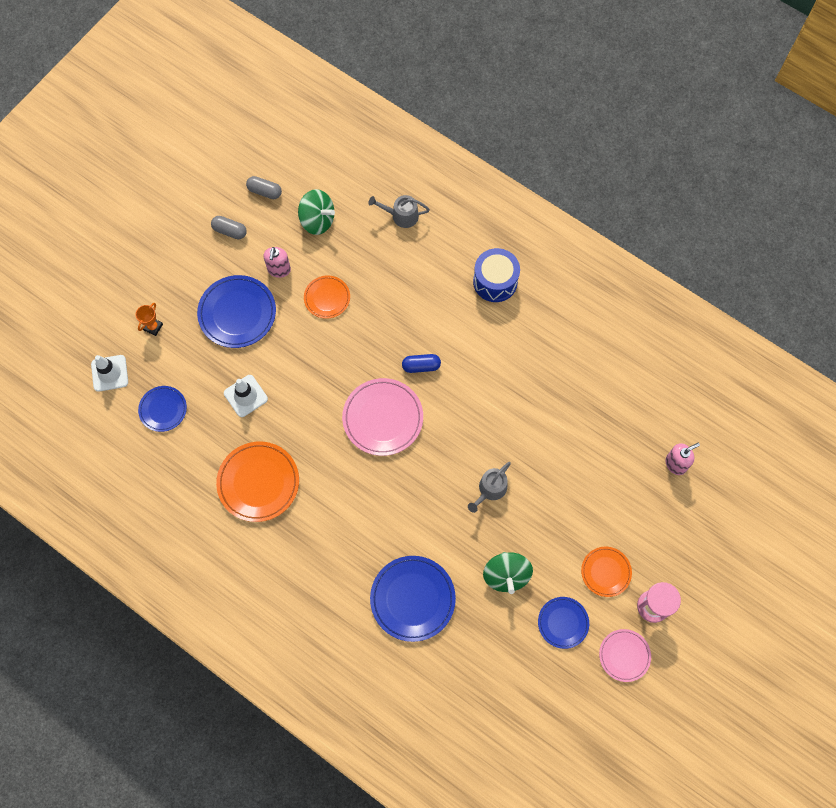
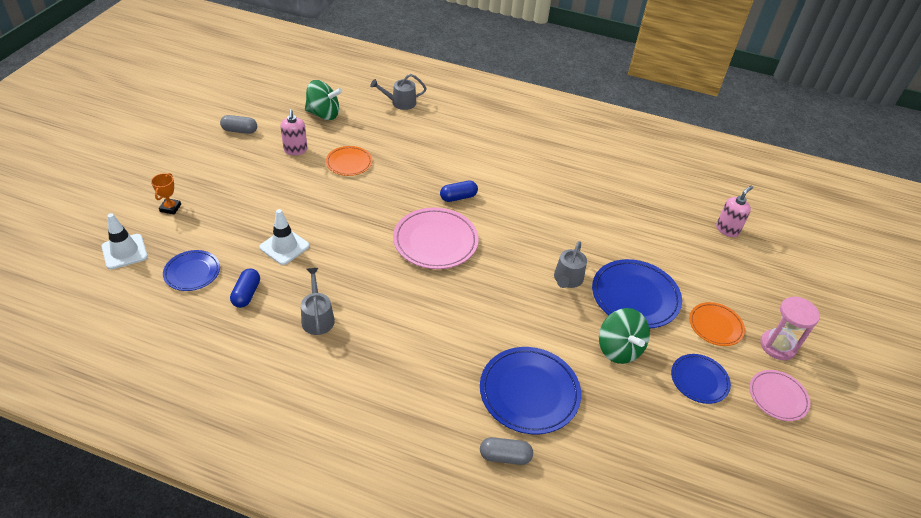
camera: 20 degrees left, 25 degrees down
(204, 444) = (246, 294): none -> blue capsule
(237, 313) = (260, 185): blue plate -> blue plate (635, 296)
(258, 482) = (317, 317): orange plate -> grey watering can
(265, 191) = (268, 102): grey capsule -> grey capsule (505, 456)
(495, 281) = (501, 132): blue drum -> none

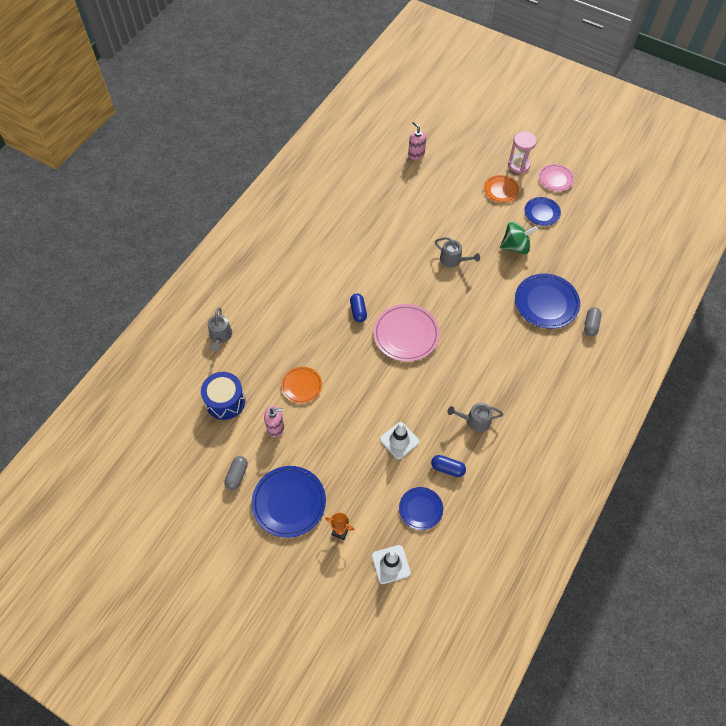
camera: 75 degrees left, 15 degrees up
(323, 114) = (225, 401): green spinning top -> blue drum
(635, 296) = (472, 225): blue plate -> blue plate (289, 502)

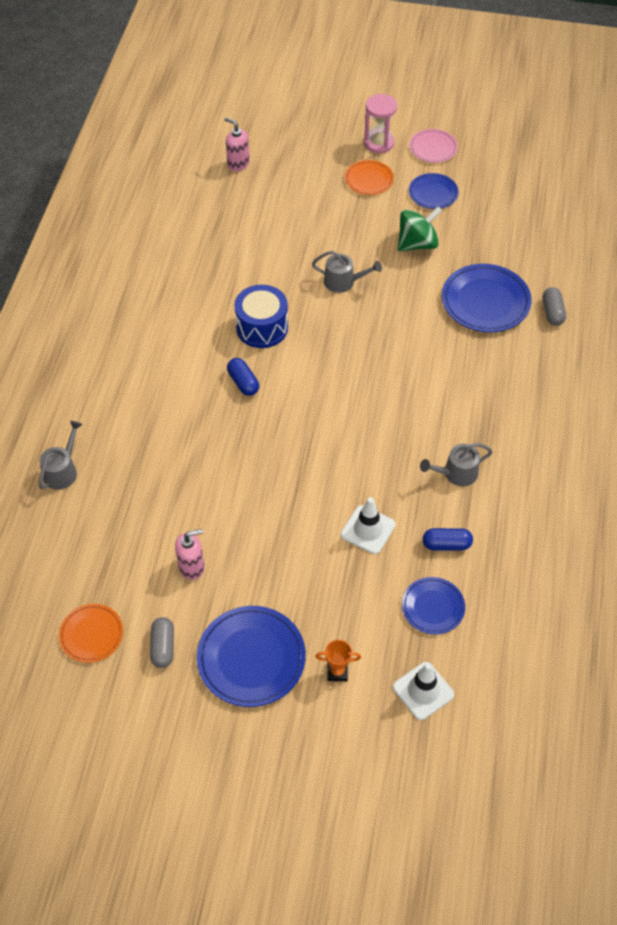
camera: 20 degrees left, 5 degrees down
(220, 336) = (62, 471): grey watering can -> grey watering can turned 135 degrees counterclockwise
(225, 401) = (105, 555): blue drum -> blue drum (262, 327)
(301, 386) = (205, 501): orange plate -> orange plate (91, 634)
(406, 334) = (320, 393): pink plate -> none

